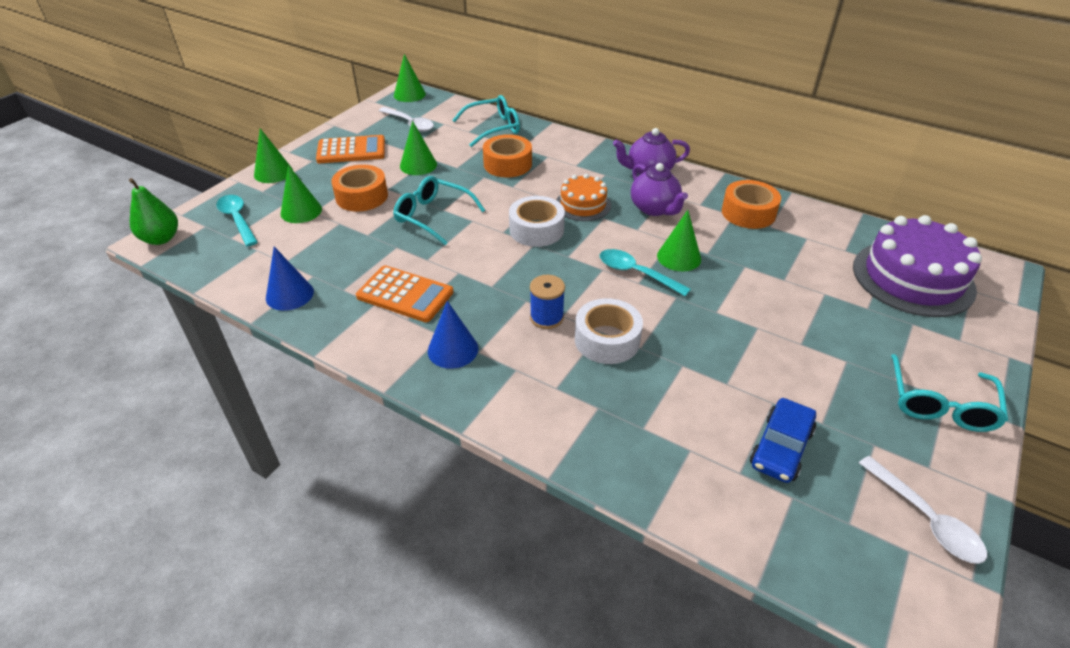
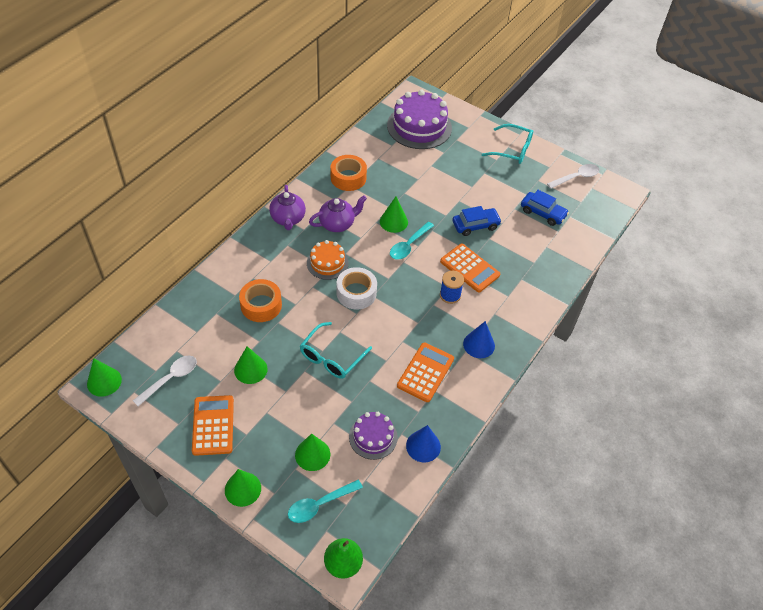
camera: 90 degrees left, 10 degrees up
(313, 253) = (373, 437): none -> purple cake
(361, 196) = (295, 410): orange tape -> none
(493, 128) = (195, 312): turquoise glasses -> none
(607, 340) = (469, 268): white tape -> orange calculator
(706, 347) = (475, 225): none -> blue car

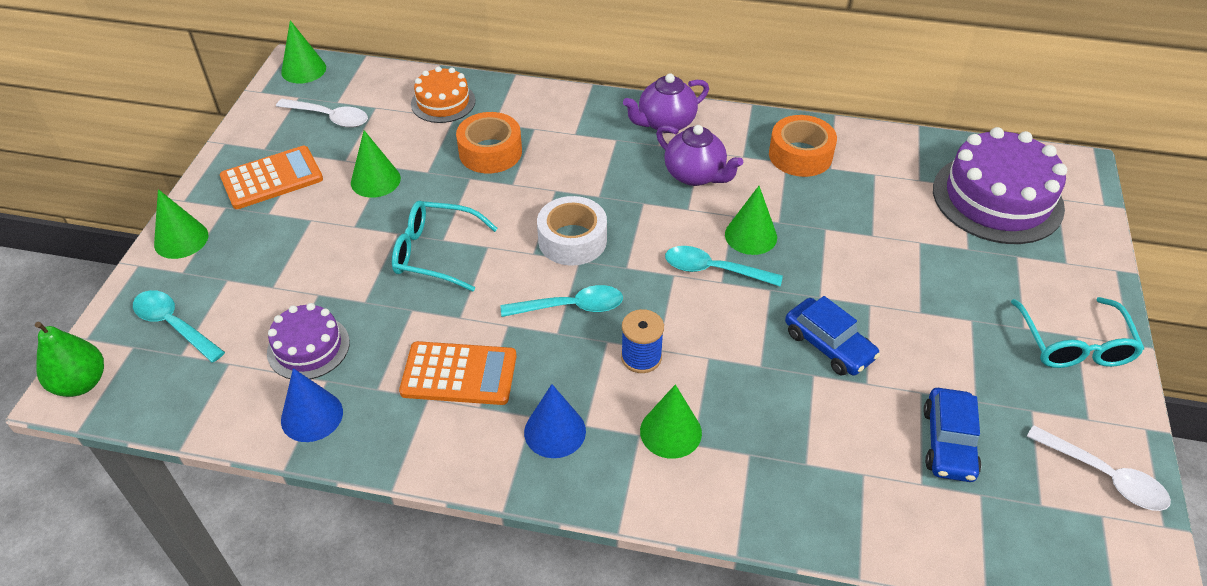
camera: 70 degrees right, 5 degrees down
(312, 454) = (256, 289): green cone -> green cone (670, 432)
(327, 263) = (610, 190): orange cake -> orange cake (443, 102)
(404, 310) = (571, 307): none -> turquoise spoon
(469, 268) = (721, 367): orange calculator -> none

